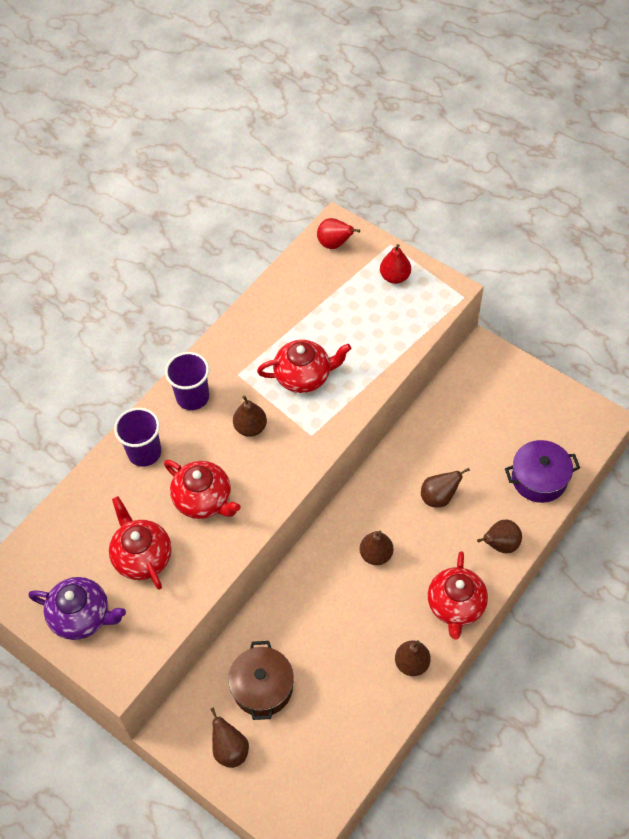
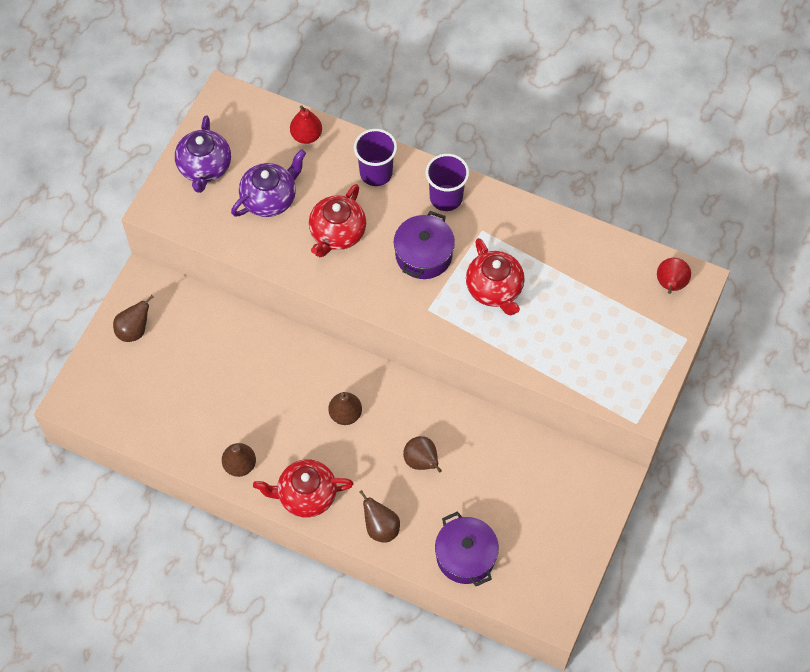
camera: 75 degrees right, 5 degrees up
(142, 556) = (270, 198): red teapot -> purple teapot
(250, 427) = (423, 255): brown pear -> purple pot
(262, 687) = (195, 344): brown pot -> none
(395, 277) = (643, 351): red pear -> red pear (306, 136)

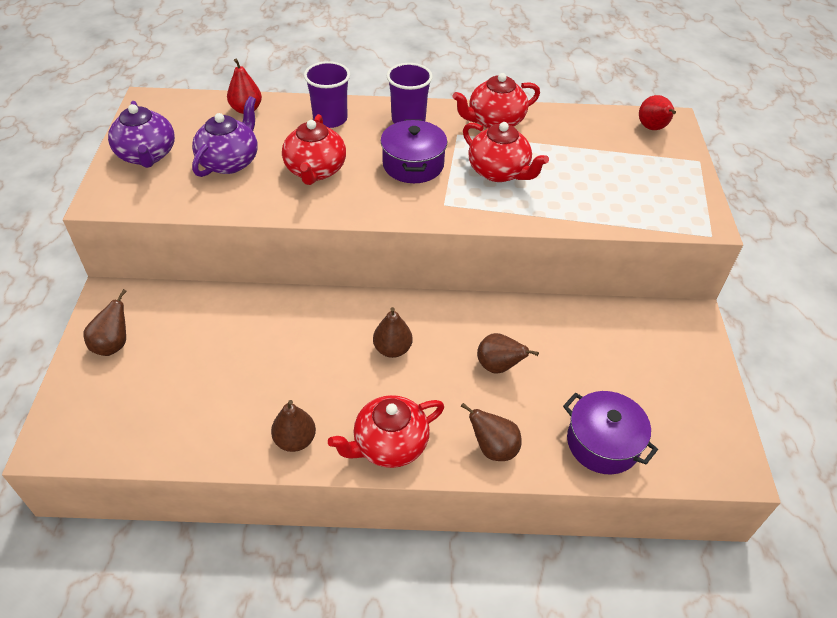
camera: 25 degrees left, 15 degrees down
(525, 226) = (494, 121): none -> red teapot

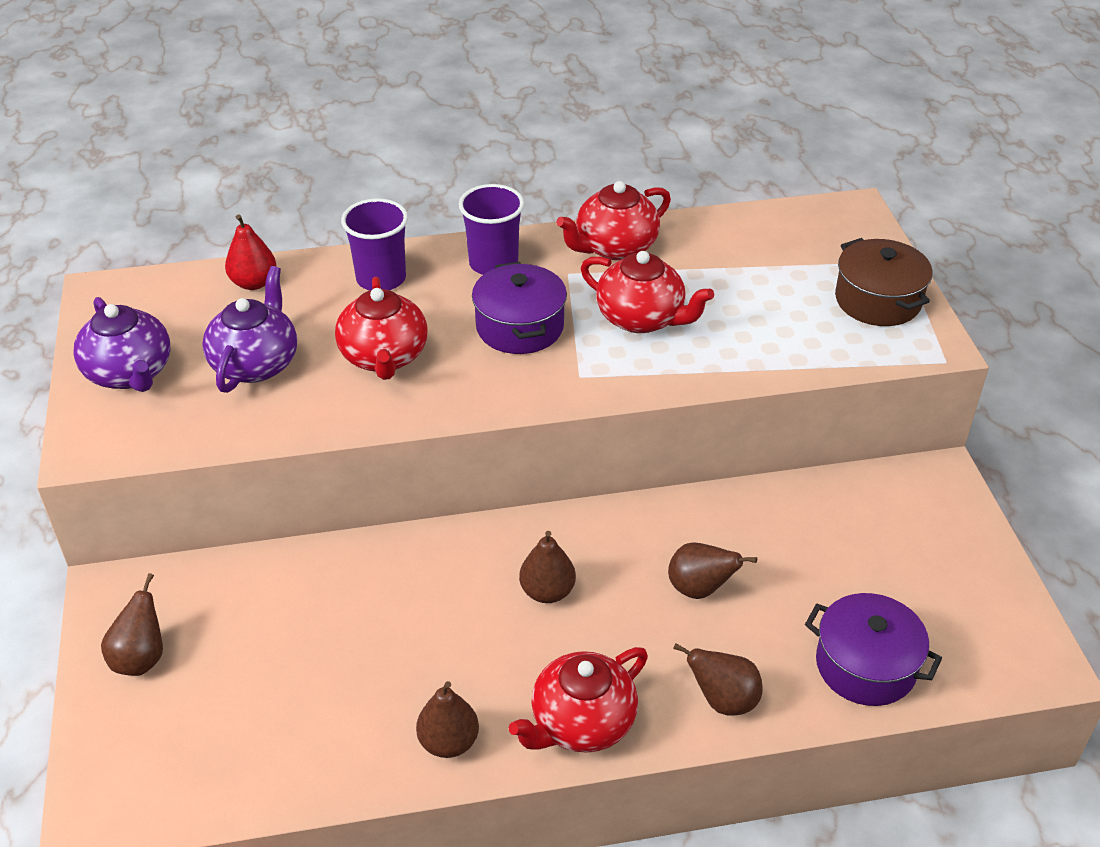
camera: 10 degrees left, 5 degrees down
(652, 128) = (831, 225): red pear -> none
(672, 185) = (878, 300): none -> brown pot

